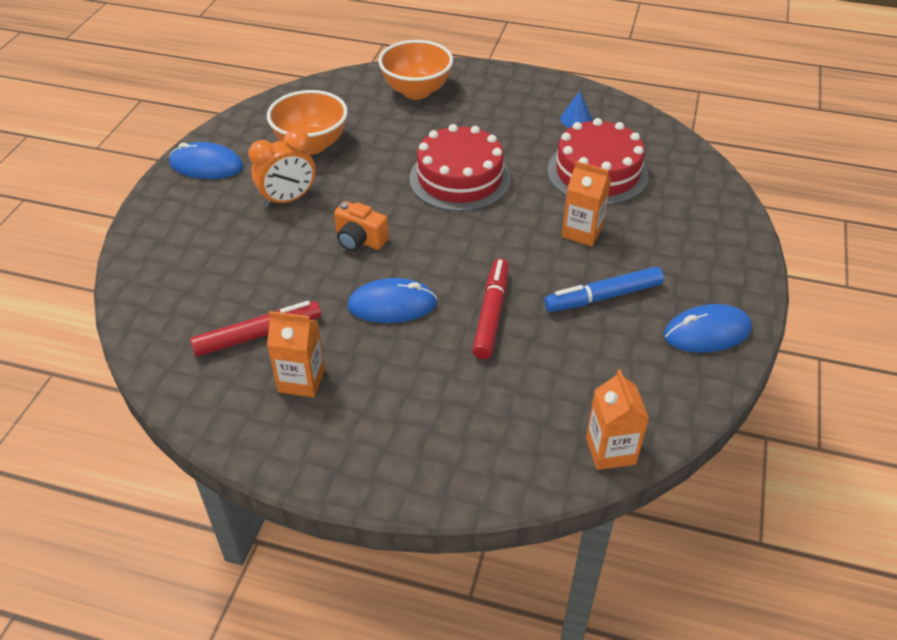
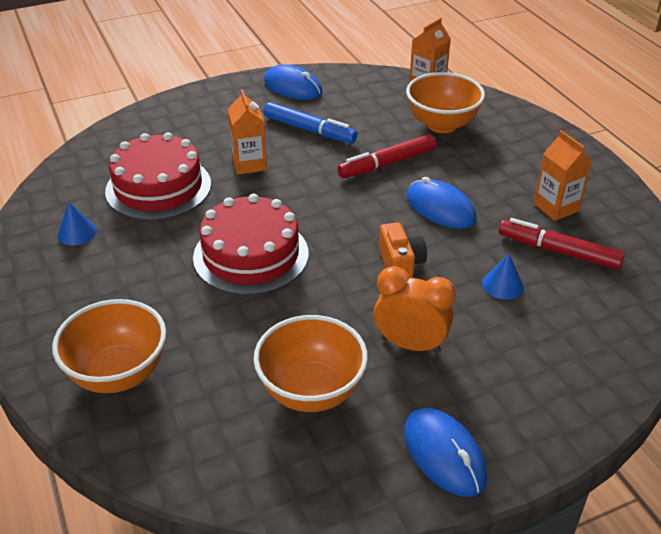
camera: 130 degrees left, 5 degrees down
(272, 276) = (502, 285): none -> blue cone
(515, 401) = (442, 125): none -> orange bowl

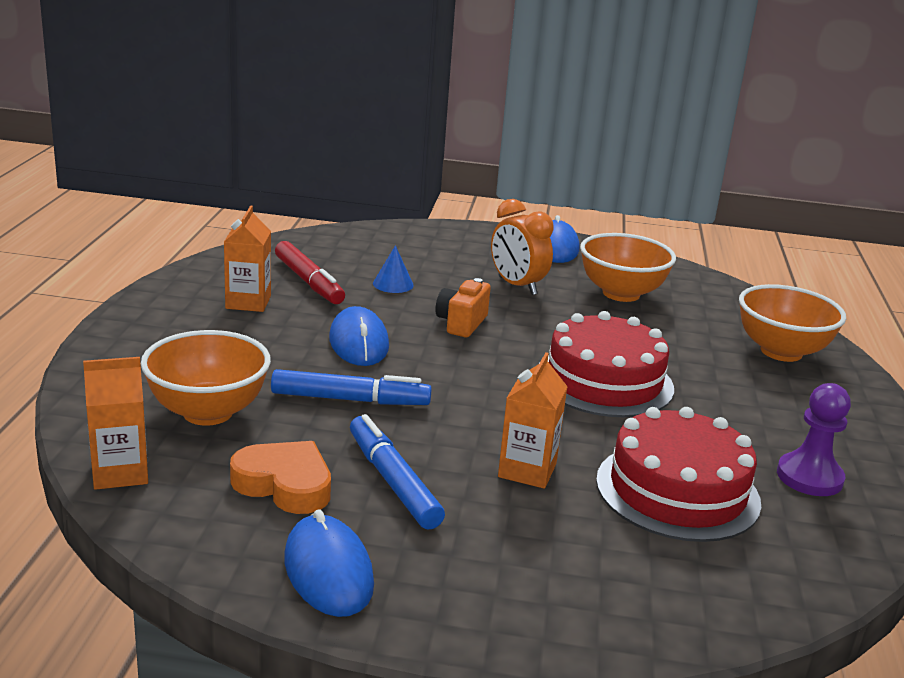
camera: 150 degrees left, 15 degrees down
(77, 233) = (809, 477): blue cone -> purple pawn
(355, 109) = (285, 484): none -> orange heart
(387, 164) = (349, 399): red marker -> blue marker

